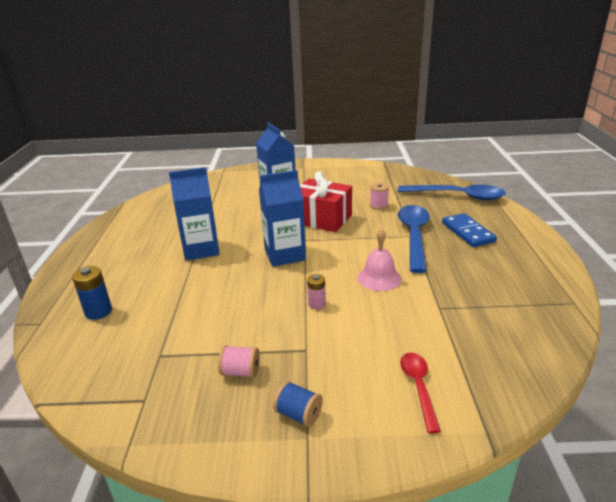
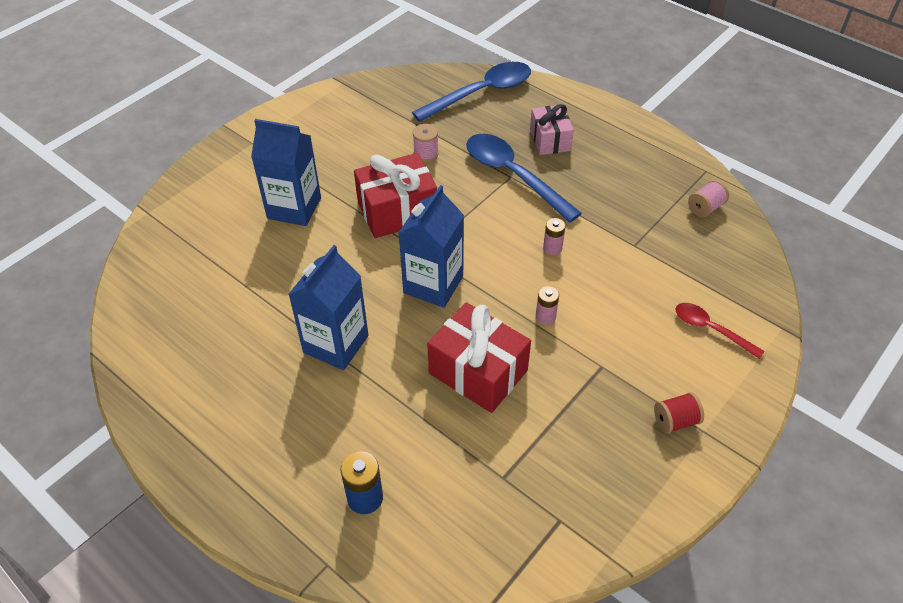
camera: 50 degrees left, 20 degrees up
(237, 302) = (478, 372): none -> red gift
(240, 372) = (588, 429): pink spool -> pink spool (705, 208)
(299, 414) = (675, 421): blue spool -> red spool
(379, 278) = (552, 248): pink bell -> pink battery
(467, 232) = (550, 140): blue domino -> pink gift

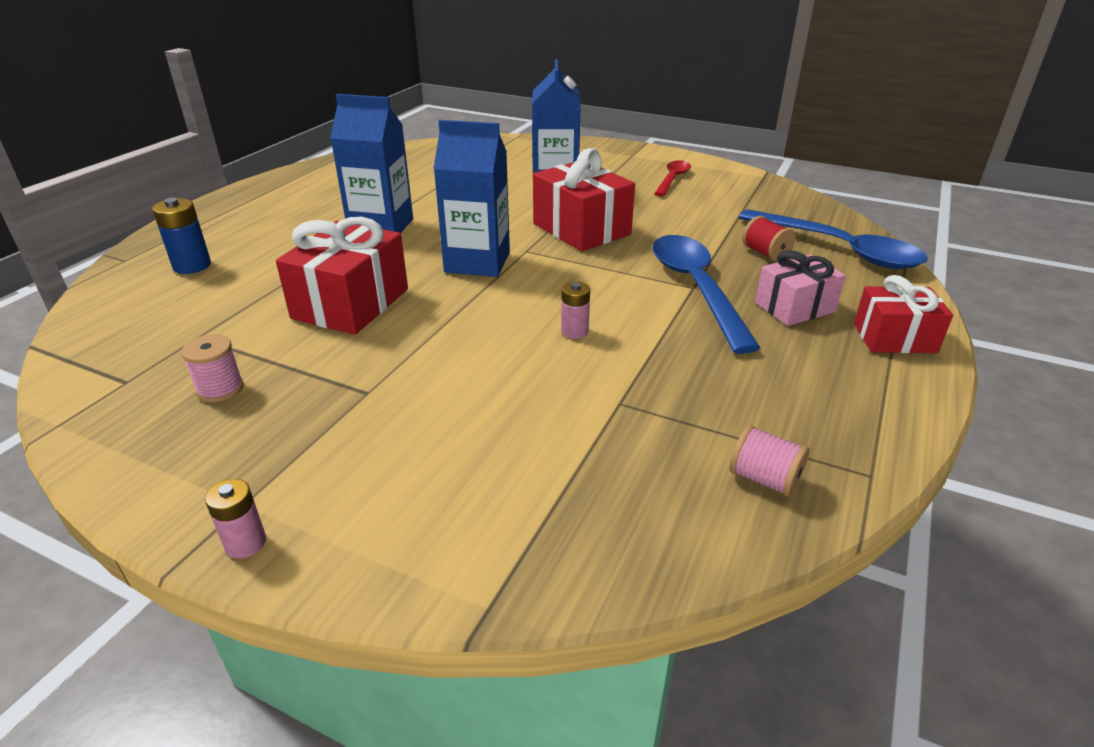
camera: 75 degrees right, 15 degrees down
(426, 154) = (688, 231): pink spool -> pink spool (220, 389)
(513, 176) = (696, 288): blue spoon -> blue spoon turned 45 degrees counterclockwise
(545, 317) = (447, 339): pink battery -> pink battery (245, 543)
(593, 114) = (894, 338): none -> red gift
(675, 421) = (266, 470): red spool -> red spool (765, 253)
(710, 329) = (460, 501): red spoon -> red spoon (672, 179)

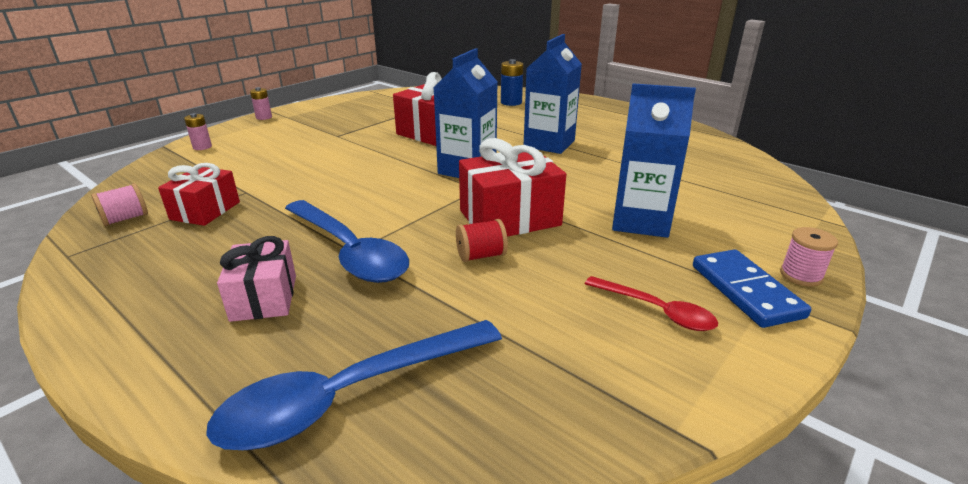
camera: 105 degrees right, 5 degrees down
(220, 389) = (373, 111): pink spool -> pink spool (801, 275)
(574, 331) = (337, 190): pink battery -> pink battery (202, 147)
(630, 159) = (745, 291): none -> blue domino
(696, 288) = (349, 251): blue spoon -> blue spoon turned 45 degrees clockwise
(765, 253) = (385, 319): red spool -> red spool (481, 256)
(894, 338) = (148, 343): red gift -> red gift (205, 210)

